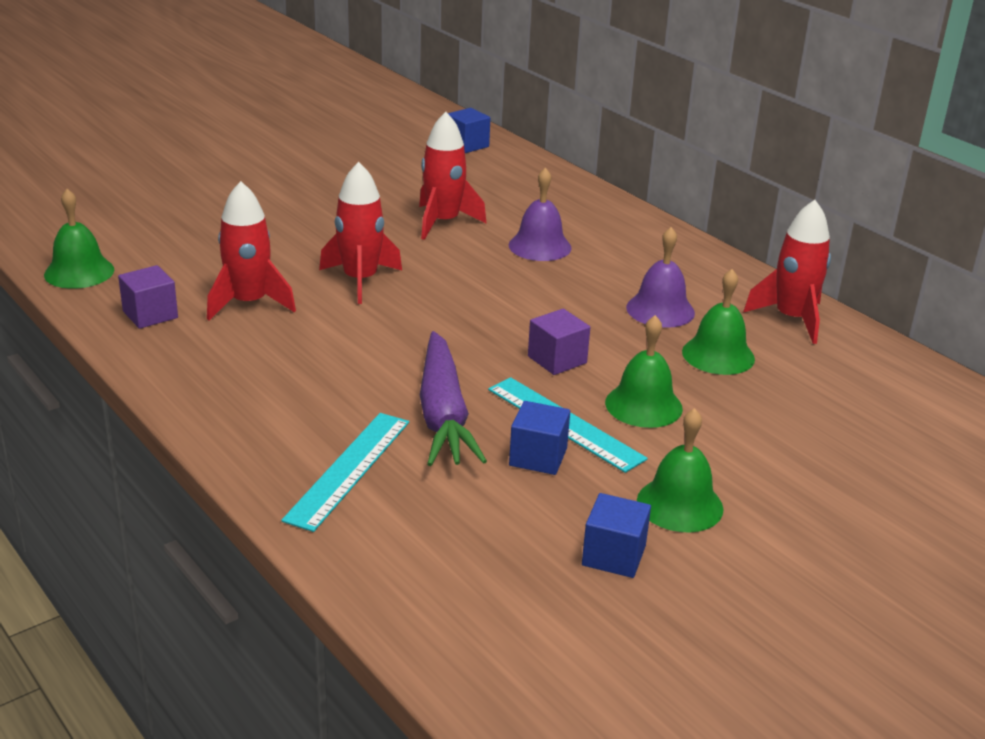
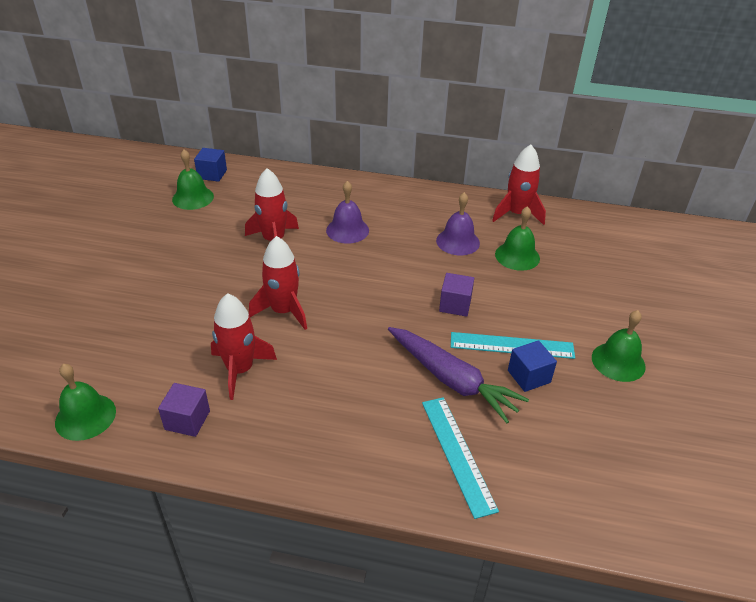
camera: 40 degrees left, 10 degrees up
(613, 555) = (635, 414): blue cube -> none
(643, 405) = (528, 309): green bell -> green bell (193, 198)

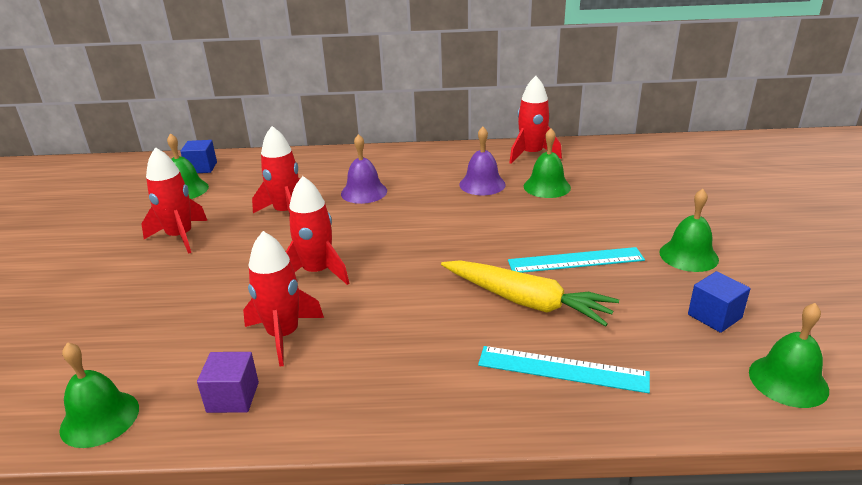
camera: 10 degrees left, 10 degrees down
(178, 250) = (180, 237): none -> red rocket
(451, 379) = (525, 301): purple carrot -> yellow carrot
(455, 305) = (501, 236): purple cube -> none
(457, 454) = (562, 369): turquoise ruler -> turquoise ruler turned 45 degrees counterclockwise
(529, 376) = (605, 284): blue cube -> blue cube (714, 316)
(647, 509) = (788, 380): none -> green bell

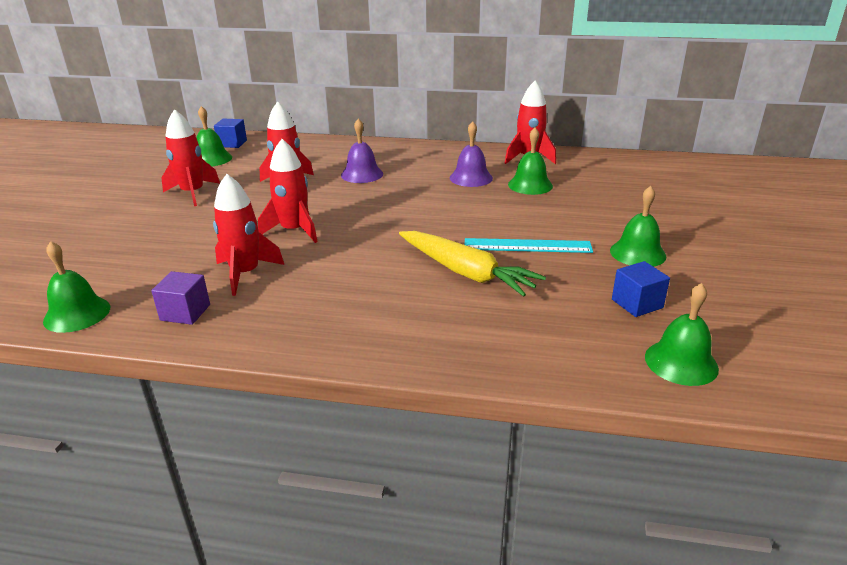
camera: 10 degrees right, 0 degrees up
(562, 369) = (473, 327): turquoise ruler -> none

